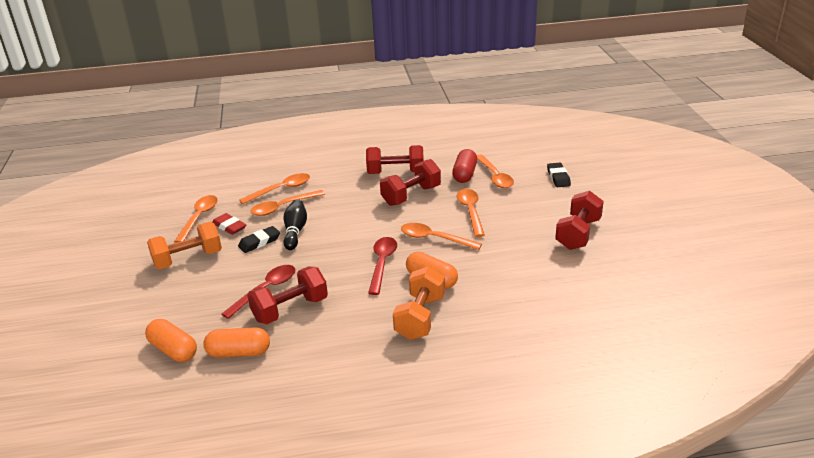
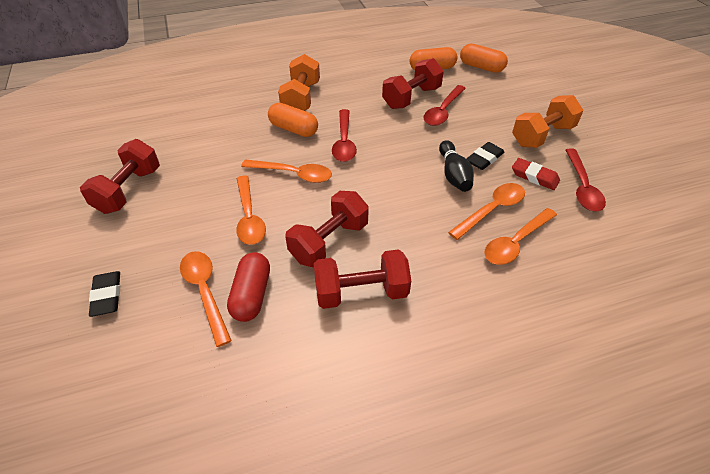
camera: 170 degrees right, 15 degrees up
(199, 218) = (582, 187): orange spoon -> red spoon

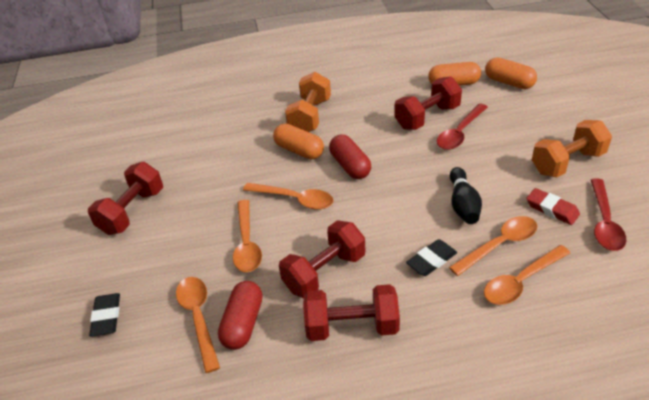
camera: 10 degrees right, 5 degrees down
(344, 142) = (350, 166): red spoon -> red capsule
(484, 159) = (499, 187): black eraser -> black eraser (431, 260)

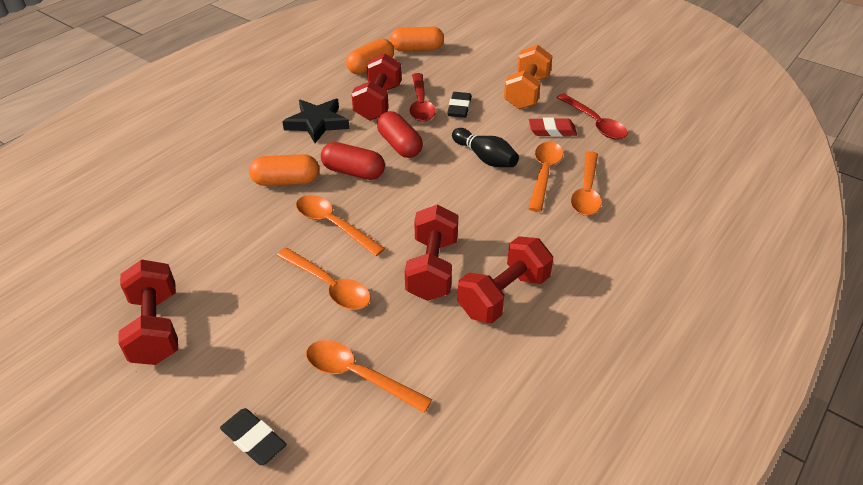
camera: 45 degrees left, 0 degrees up
(243, 323) = (407, 352): red capsule -> red capsule (399, 145)
(295, 199) = (333, 224): orange spoon -> orange spoon turned 120 degrees counterclockwise
(310, 116) = (261, 147): orange dumbbell -> none
(365, 115) = (317, 123): none -> black star
(431, 260) = (508, 211): black eraser -> black eraser (459, 108)

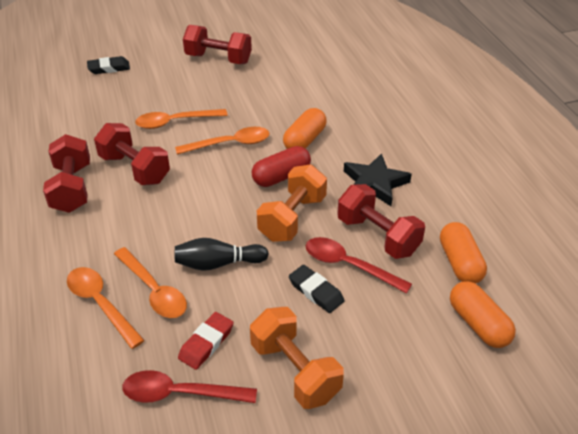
camera: 125 degrees right, 0 degrees up
(358, 375) = (99, 108): orange spoon -> none
(399, 145) = (292, 218): red capsule -> orange dumbbell
(417, 49) = (478, 324): orange capsule -> orange capsule turned 60 degrees counterclockwise

